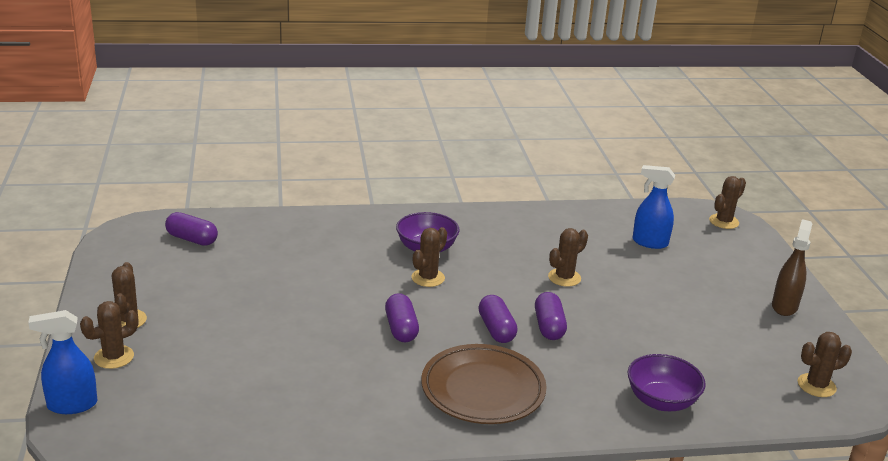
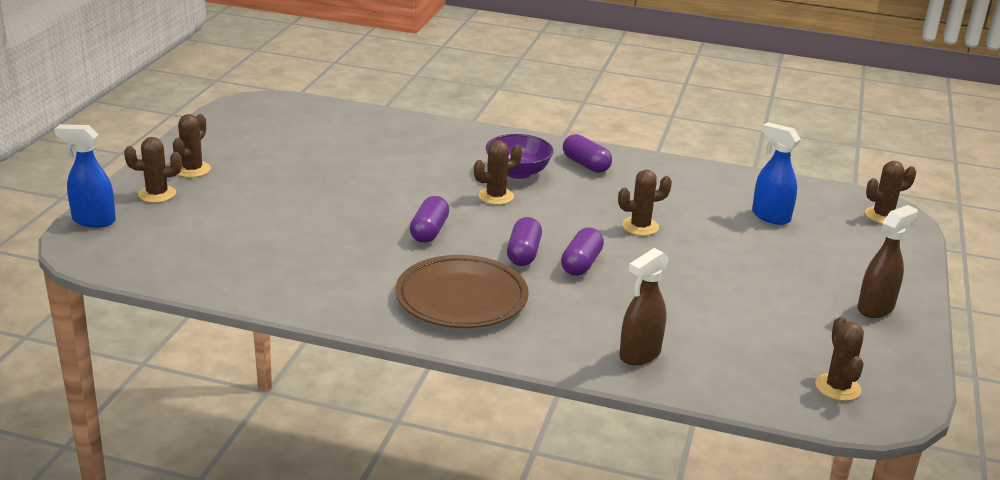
camera: 25 degrees right, 0 degrees up
(192, 239) = (303, 120): purple capsule -> purple capsule (586, 164)
(661, 401) = (639, 354): purple bowl -> brown spray bottle
(816, 385) = (837, 387): brown cactus -> brown cactus turned 75 degrees clockwise

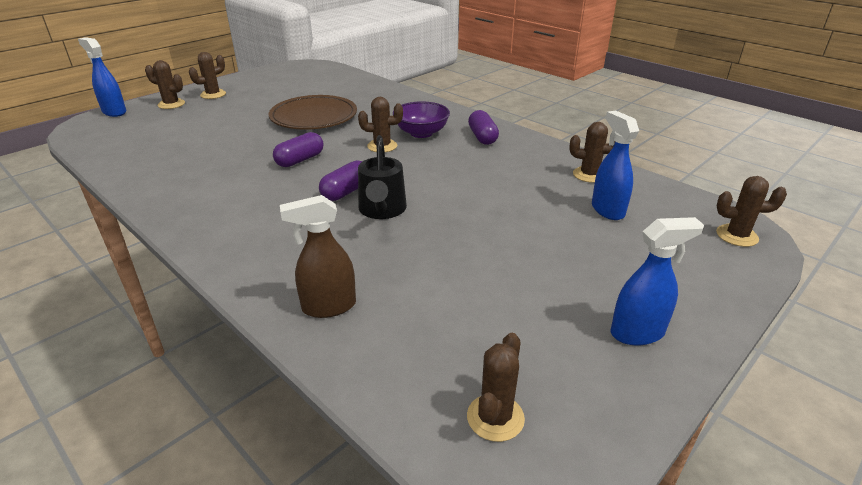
camera: 30 degrees right, 5 degrees up
(461, 298) = (252, 214): brown plate -> brown plate (314, 117)
(581, 264) = (382, 210): purple capsule -> black watering can
(640, 227) = (471, 192): brown cactus -> brown cactus (589, 175)
(875, 308) = (637, 333): brown spray bottle -> blue spray bottle

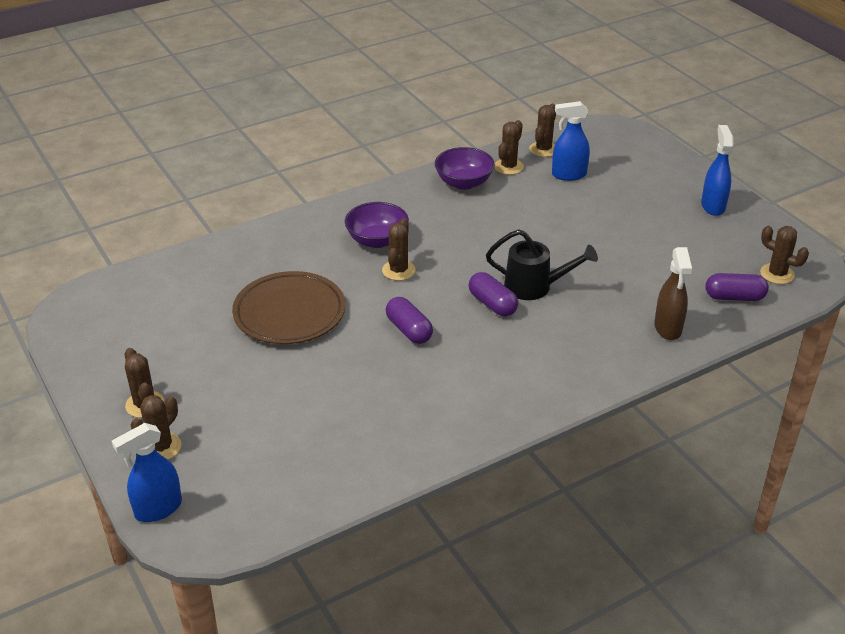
camera: 75 degrees left, 5 degrees up
(482, 137) = (406, 204): purple capsule -> purple capsule (734, 297)
(539, 156) = (463, 183): none -> purple bowl
(737, 236) = (618, 135): brown cactus -> brown cactus (543, 149)

